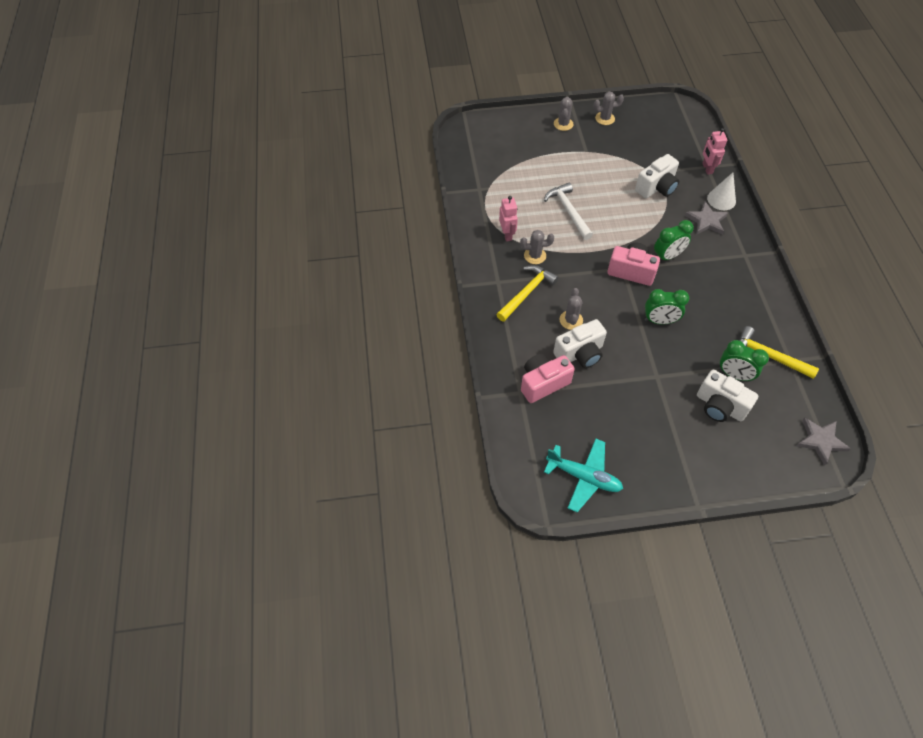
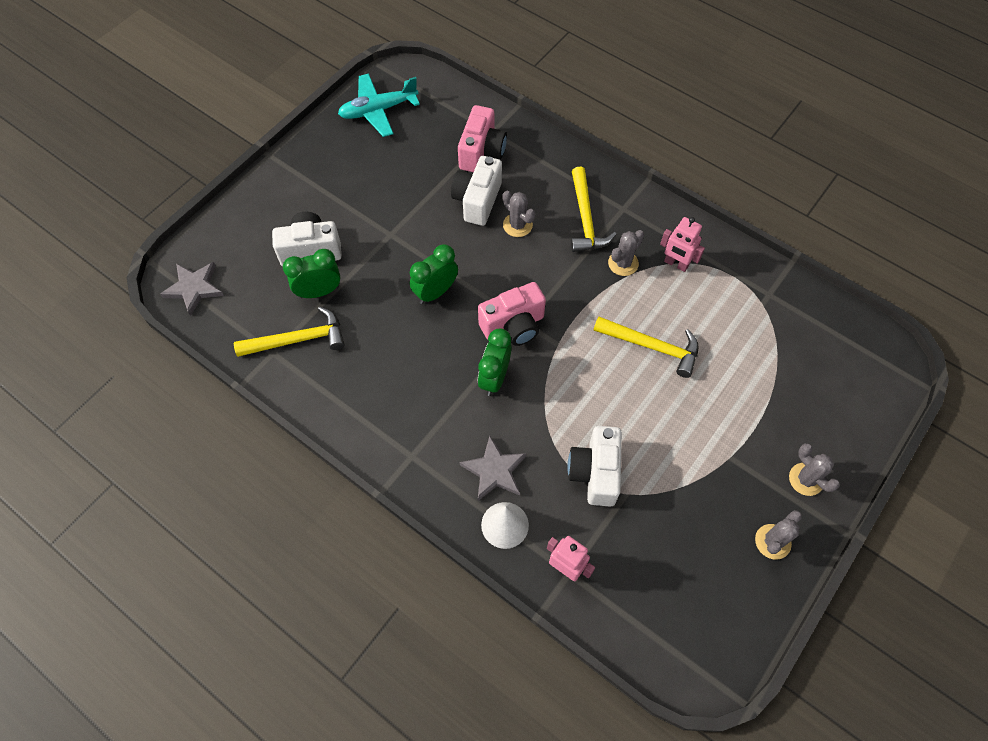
camera: 135 degrees right, 5 degrees up
(568, 211) = (652, 347): white hammer -> yellow hammer

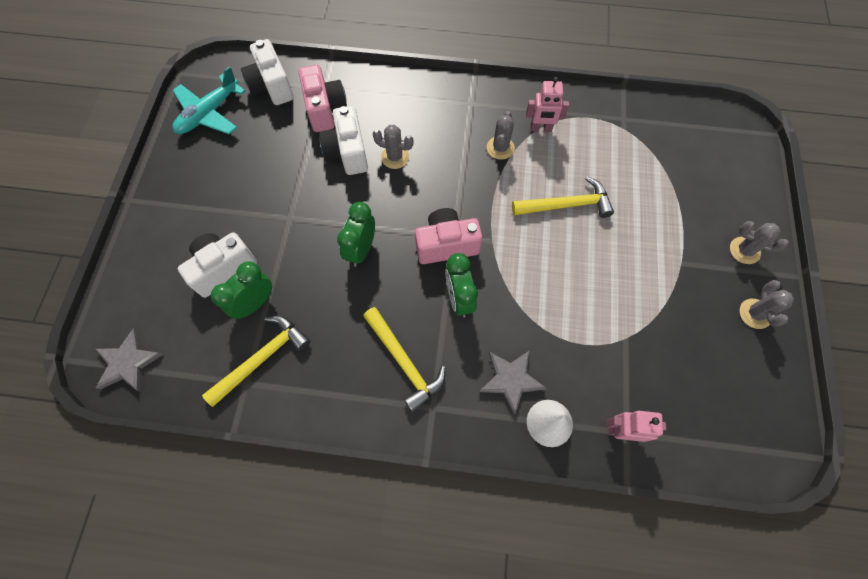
camera: 30 degrees left, 5 degrees up
(513, 326) = (446, 245): pink camera -> pink camera turned 135 degrees counterclockwise
(585, 219) = (447, 126): yellow hammer -> yellow hammer (404, 362)
(595, 472) = (591, 334): white camera -> white camera (272, 86)

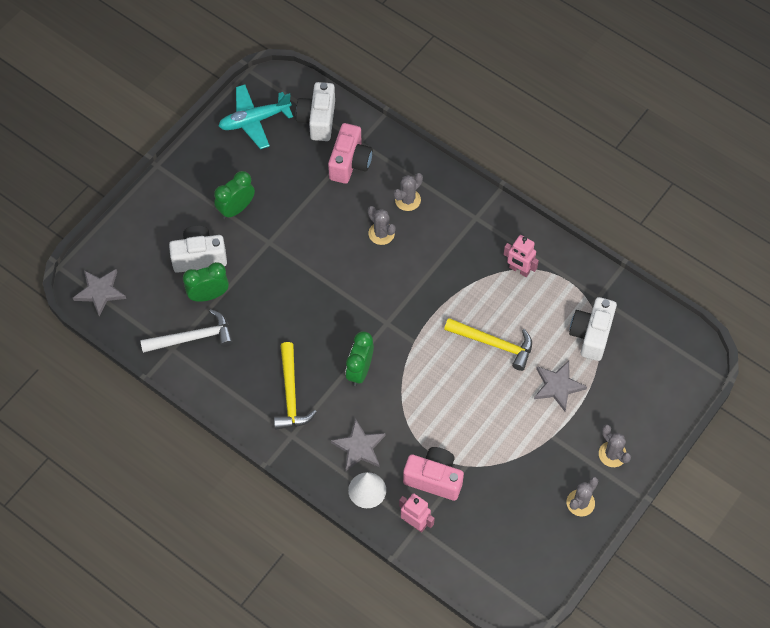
camera: 30 degrees right, 5 degrees down
(262, 358) = (193, 338): yellow hammer -> white hammer
(347, 152) = (346, 210): white camera -> white camera (591, 335)
(361, 249) = (309, 295): green clock -> green clock (236, 209)
(446, 245) = (376, 325): pink camera -> pink camera (434, 479)
(500, 148) = (473, 269): grey cactus -> grey cactus (407, 200)
(650, 213) = (557, 386): none -> grey star

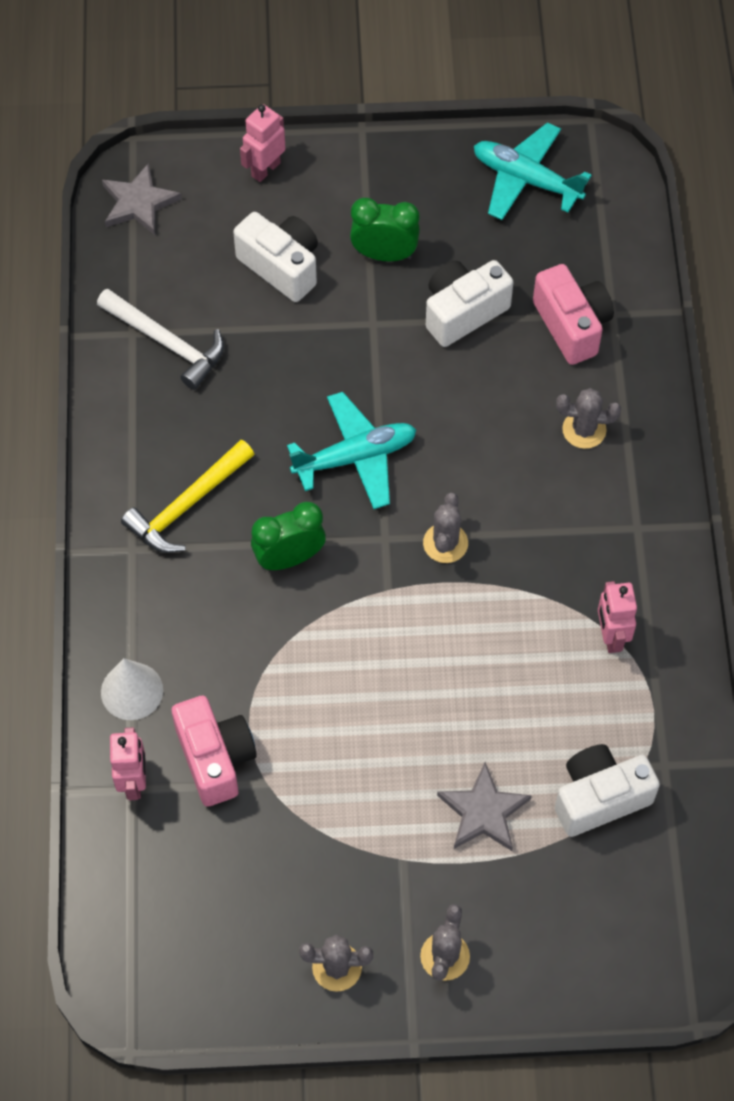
camera: 50 degrees right, 0 degrees up
(137, 223) = (265, 169): none -> pink robot
(208, 295) = (239, 315): green clock -> none
(318, 120) = (597, 245): white camera -> white camera (463, 312)
(333, 303) = (355, 457): none -> turquoise plane
(350, 163) = (572, 325): pink camera -> pink camera turned 90 degrees counterclockwise
(359, 447) = (182, 637): grey star -> none
(381, 233) = (506, 436): grey cactus -> grey cactus (445, 543)
(494, 344) = (473, 687): yellow hammer -> none

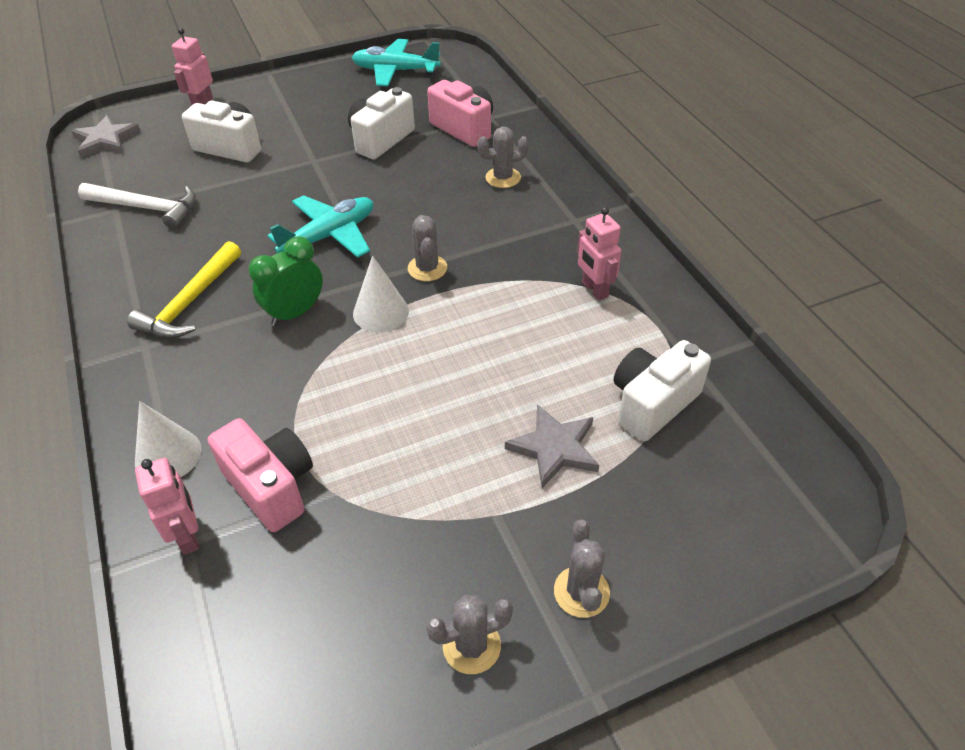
camera: 20 degrees left, 15 degrees down
(376, 588) = (381, 312): none -> white cone
(384, 254) = (308, 125): green clock -> none

